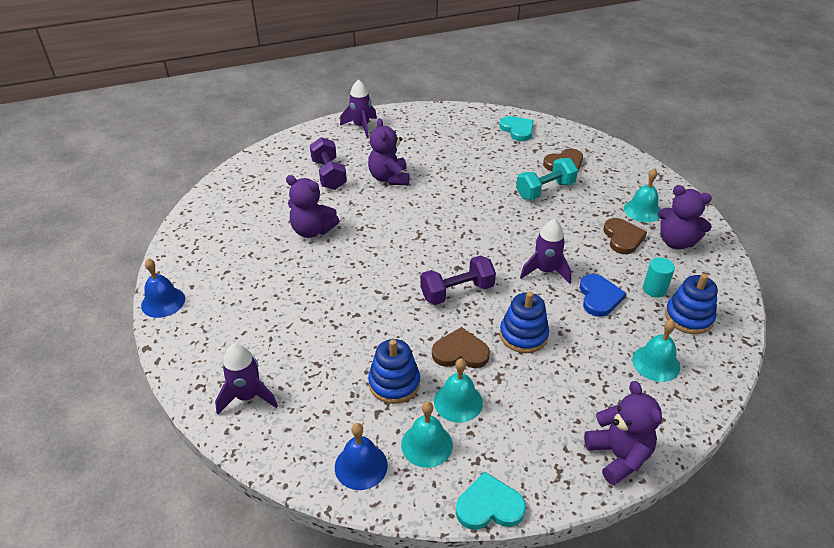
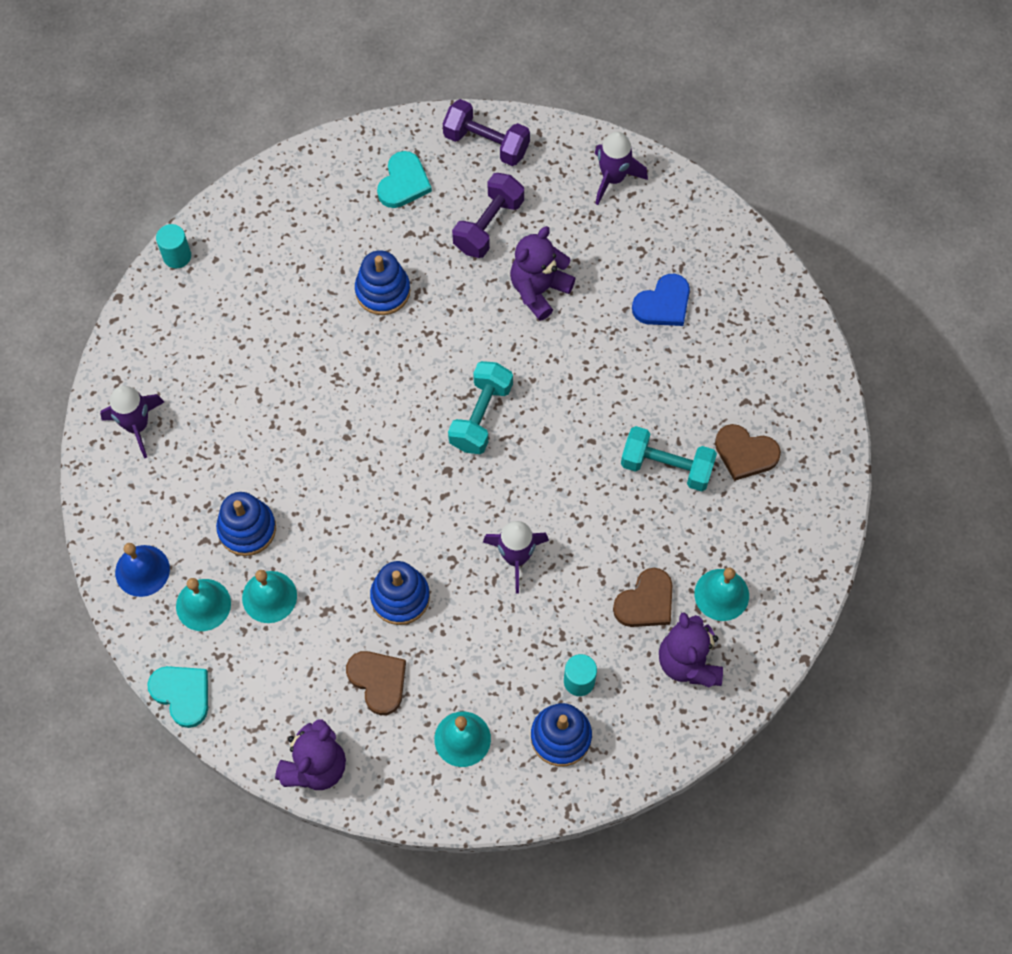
camera: 50 degrees right, 25 degrees up
(163, 302) = (177, 256): blue bell -> turquoise cylinder
(312, 230) = (383, 291): purple teddy bear -> blue stacking toy
(438, 236) = (481, 416): none -> turquoise dumbbell
(457, 292) = (410, 496): purple dumbbell -> purple dumbbell (486, 143)
(460, 352) = (330, 557): brown heart -> brown heart (378, 681)
(517, 130) = (774, 352): turquoise heart -> turquoise heart (403, 183)
(599, 297) = (518, 634): blue heart -> blue heart (663, 304)

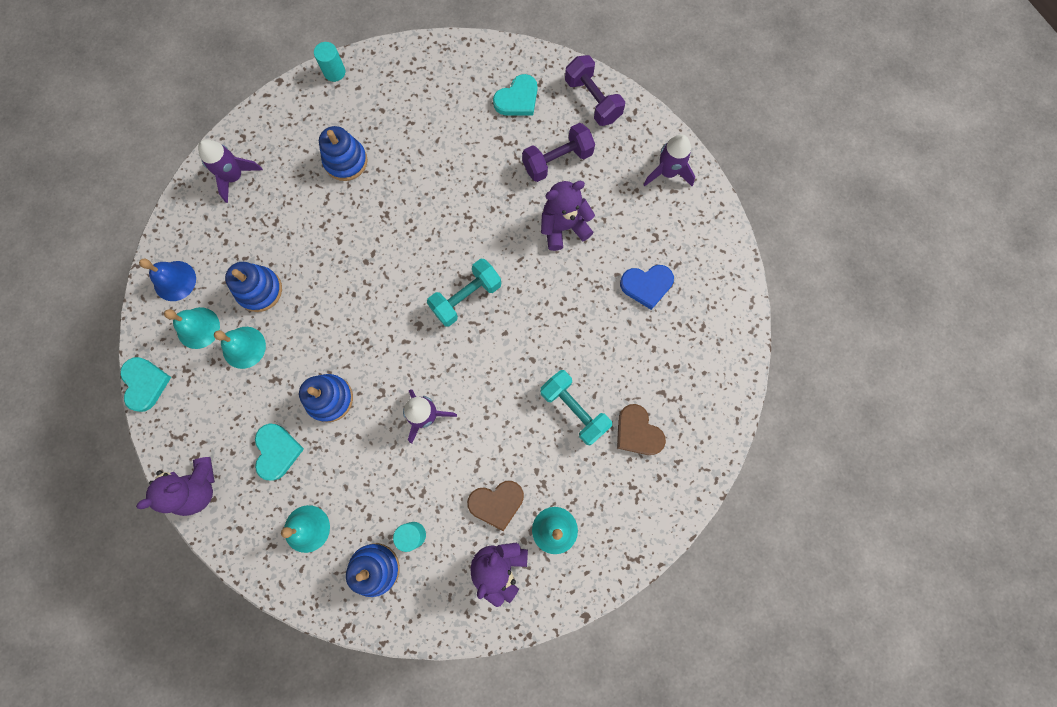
camera: 30 degrees right, 10 degrees up
(378, 681) = (277, 451): brown heart -> turquoise heart
(383, 291) = (455, 169): blue stacking toy -> blue stacking toy (346, 161)

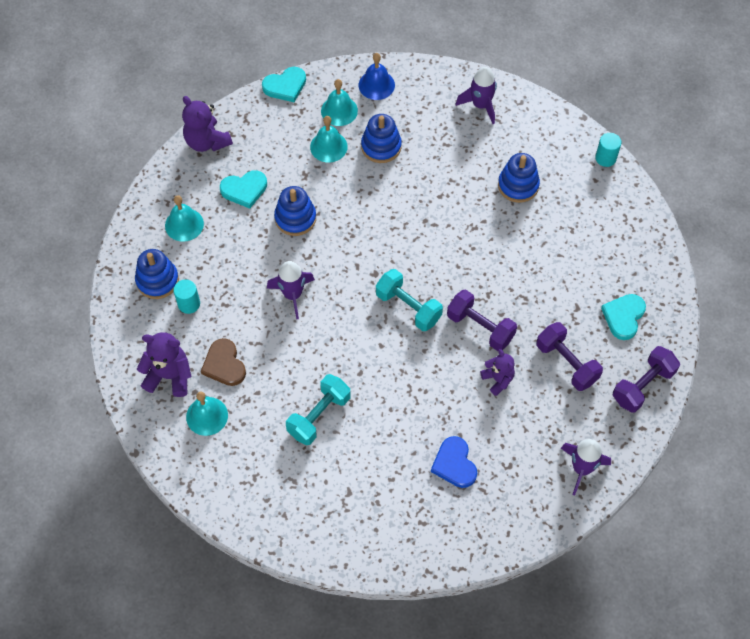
camera: 80 degrees right, 15 degrees down
(503, 232) = (480, 327): none -> purple dumbbell
(517, 99) = (623, 317): turquoise heart -> turquoise heart turned 75 degrees clockwise
(563, 227) = (498, 379): purple teddy bear -> purple teddy bear, size x0.64
(637, 432) = (307, 475): brown heart -> none

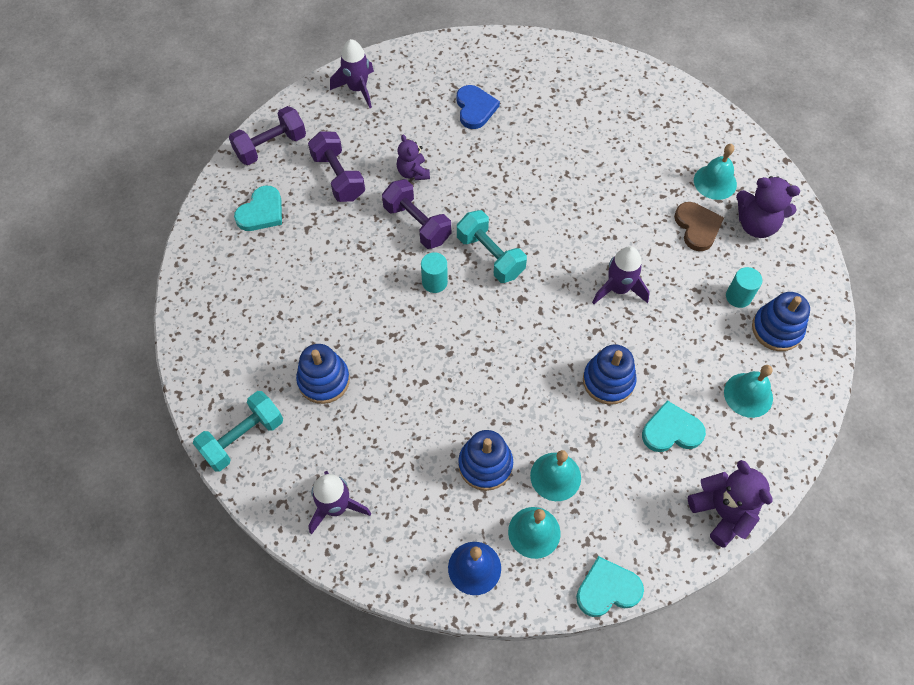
camera: 170 degrees left, 0 degrees up
(319, 416) = (600, 166): turquoise dumbbell -> turquoise dumbbell (243, 438)
(605, 158) = (201, 399): turquoise cylinder -> turquoise cylinder (434, 282)

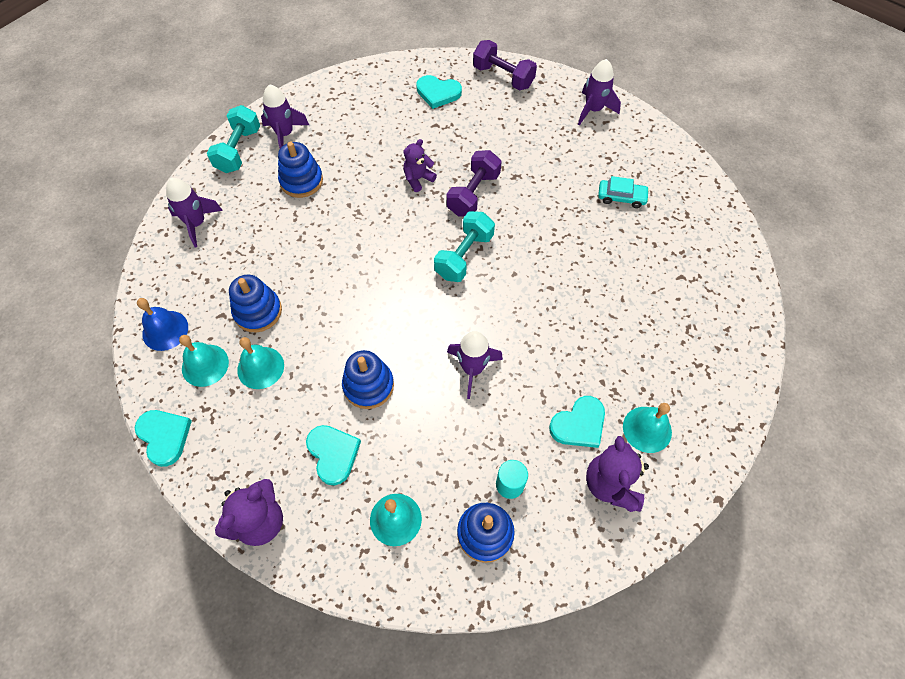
camera: 70 degrees right, 0 degrees up
(243, 381) = (285, 134): none -> purple rocket
(243, 438) = (239, 150): turquoise dumbbell -> turquoise dumbbell turned 75 degrees clockwise
(338, 177) = (495, 127): purple dumbbell -> none
(413, 172) = (525, 175): purple teddy bear -> purple teddy bear (418, 179)
(434, 282) = (420, 224): turquoise cylinder -> none
(475, 108) = (621, 197): blue heart -> turquoise car
(697, 227) = (579, 424): brown heart -> turquoise heart

